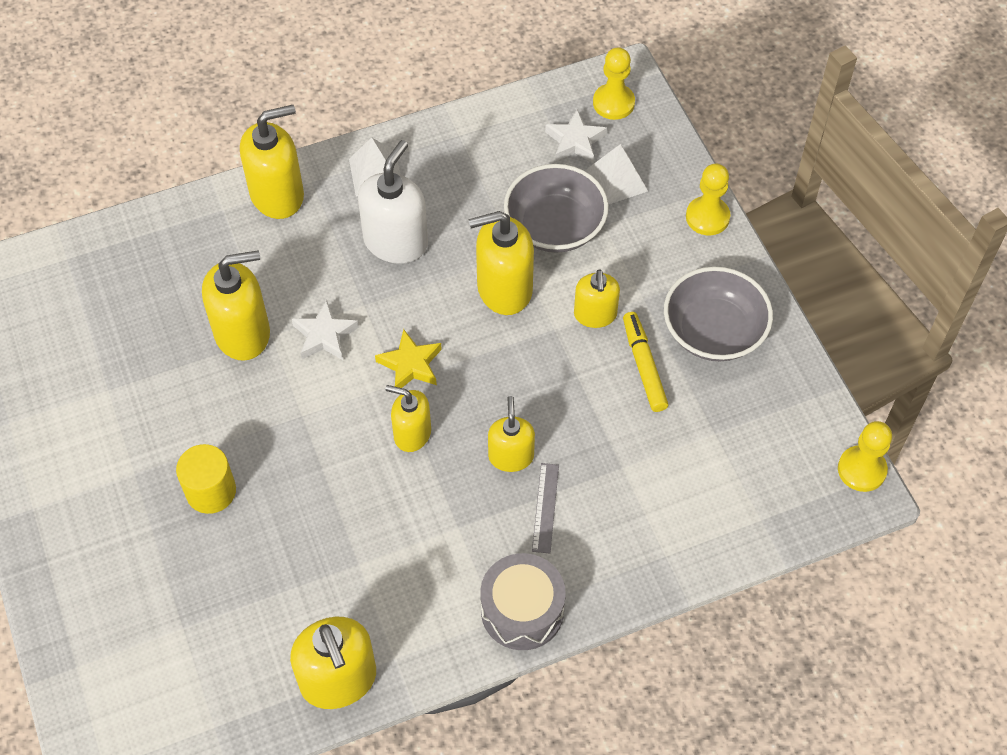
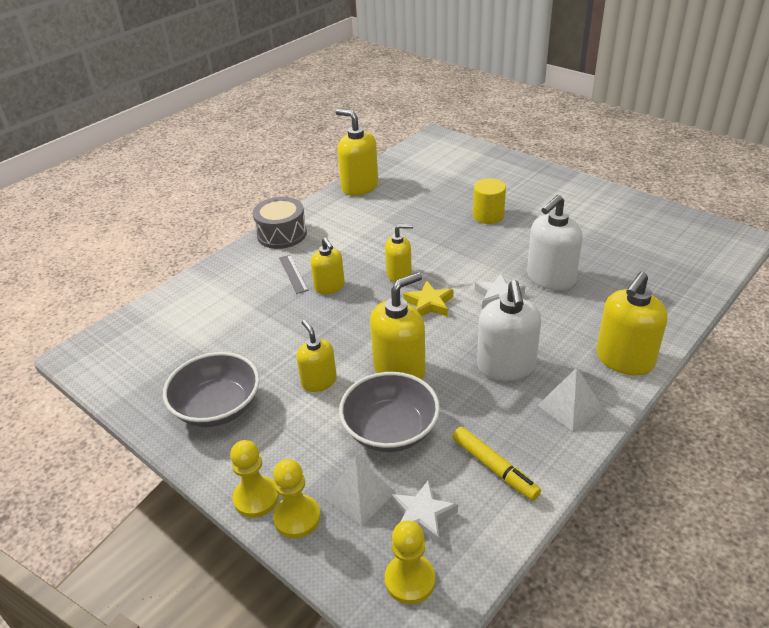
camera: 155 degrees right, 20 degrees down
(243, 333) = (550, 278): yellow soap dispenser -> white soap dispenser
(644, 366) = (264, 364): yellow marker -> yellow marker (494, 468)
(861, 470) = (79, 366): yellow pawn -> yellow pawn (297, 517)

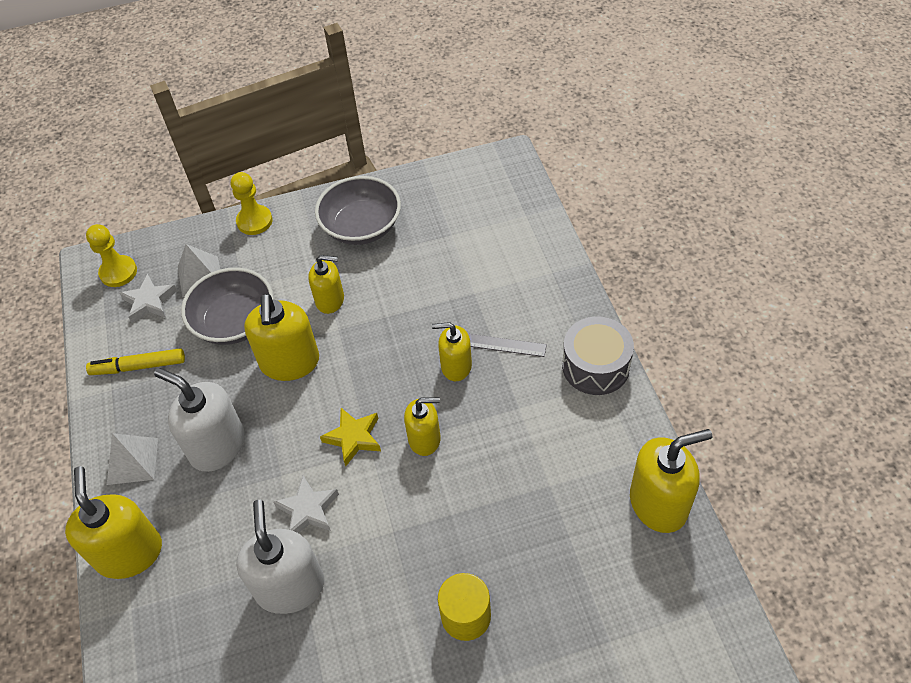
camera: 125 degrees right, 15 degrees up
(297, 517) = (218, 236): yellow pawn -> none
(399, 274) = (424, 439): yellow soap dispenser -> yellow soap dispenser turned 120 degrees counterclockwise

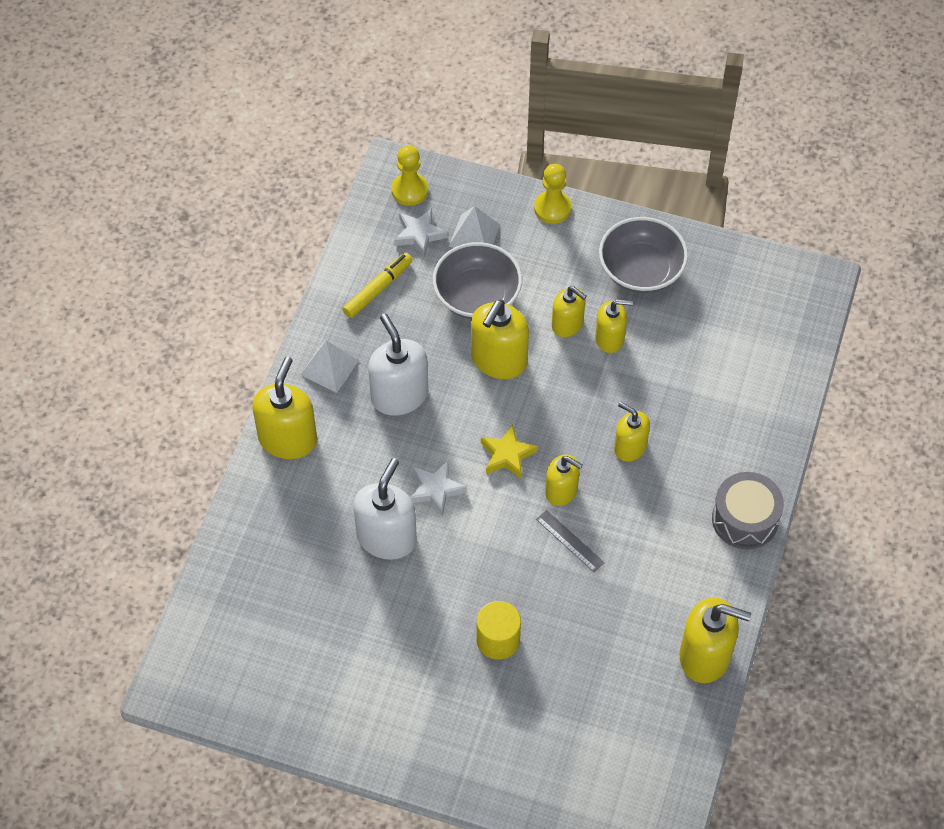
camera: 30 degrees right, 5 degrees up
(138, 367) = (378, 289): yellow marker -> yellow marker turned 105 degrees clockwise
(374, 291) = (610, 338): none -> yellow soap dispenser
(505, 345) = (684, 454): grey ruler -> grey ruler (569, 541)

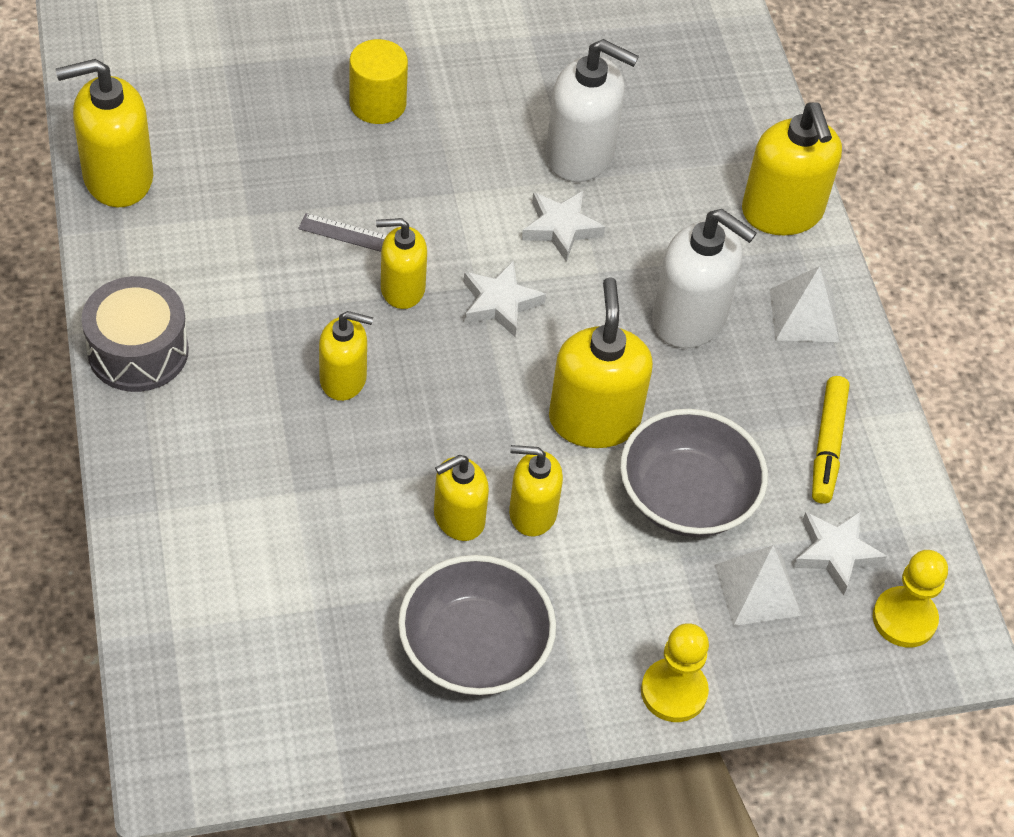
camera: 145 degrees right, 5 degrees down
(387, 537) = (580, 155): white soap dispenser -> white soap dispenser turned 60 degrees counterclockwise
(507, 455) = (500, 303): yellow star -> white star

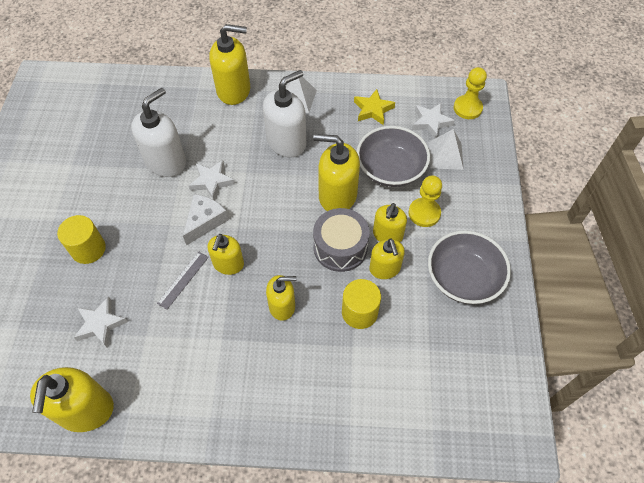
camera: 70 degrees left, 5 degrees up
(138, 351) = (230, 418): grey drum -> grey drum (340, 247)
(343, 379) = (282, 306): yellow soap dispenser -> yellow soap dispenser turned 60 degrees clockwise
(360, 492) = (359, 312): none -> yellow cylinder
(475, 238) = (205, 221): none -> white cheese
(500, 303) = (252, 220): white star -> white star (100, 324)
(674, 692) = (495, 200): yellow pawn -> yellow pawn (424, 213)
(827, 445) = (373, 110): yellow marker -> yellow star

